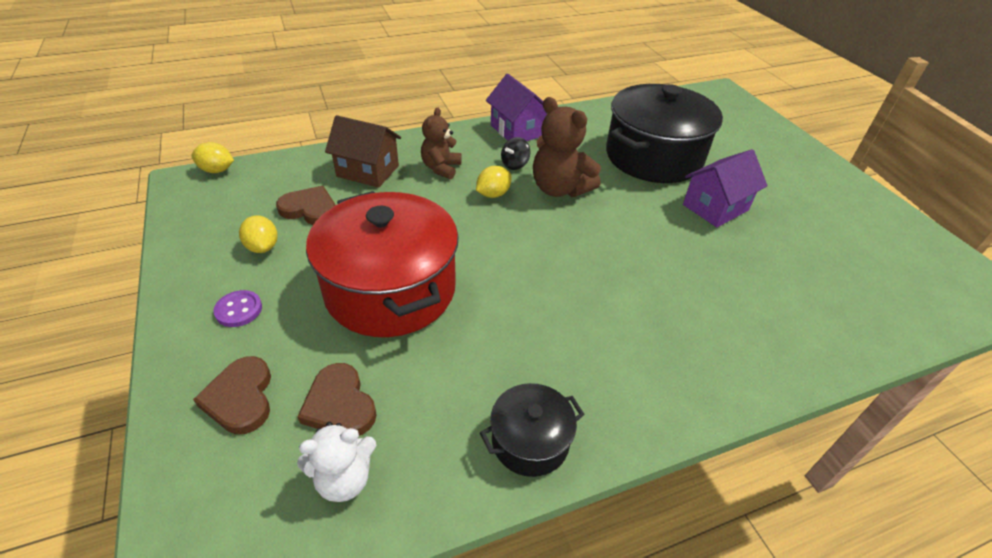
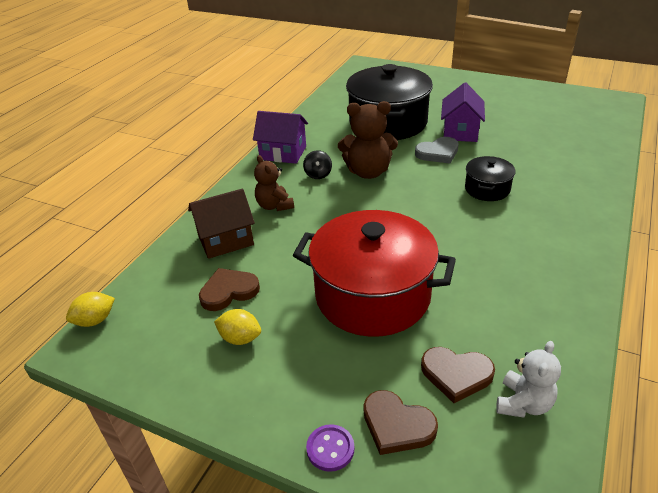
camera: 40 degrees left, 5 degrees down
(239, 310) = (299, 385): purple button -> purple button (330, 449)
(493, 194) = (335, 200): yellow lemon -> none
(530, 441) = (567, 306): black pot -> black pot (487, 189)
(655, 213) = (438, 153): none -> grey heart

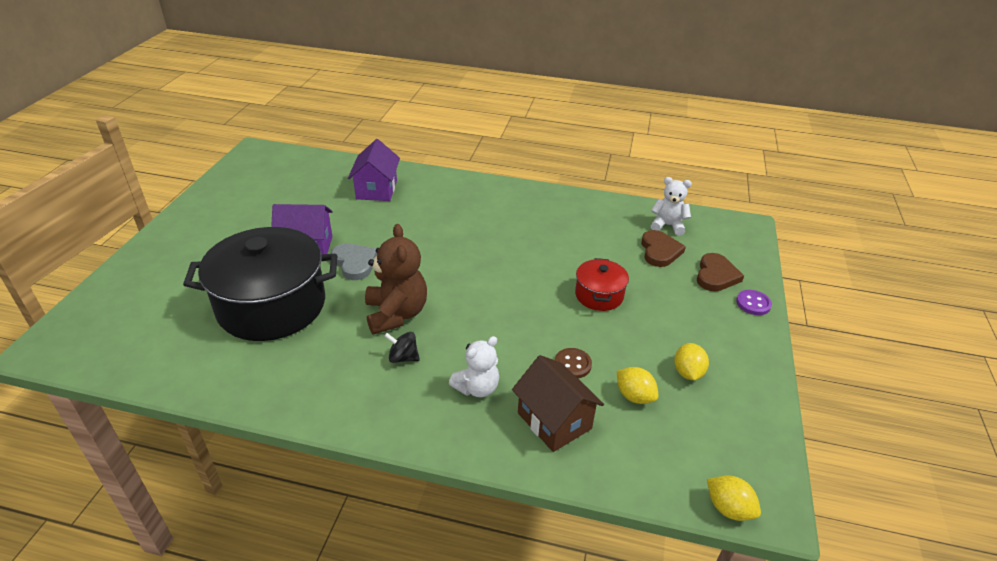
camera: 105 degrees left, 0 degrees up
(228, 291) = (634, 396): brown heart -> yellow lemon
(274, 206) = (477, 388): brown teddy bear -> white teddy bear
(280, 259) = (572, 364): none -> brown button
(283, 153) = (346, 403): purple house -> purple house (376, 189)
(318, 174) = (403, 357): black spinning top -> black spinning top turned 150 degrees counterclockwise
(372, 295) = (599, 295): red pot -> red pot, size x0.48
(487, 189) = (426, 232): black pot -> none

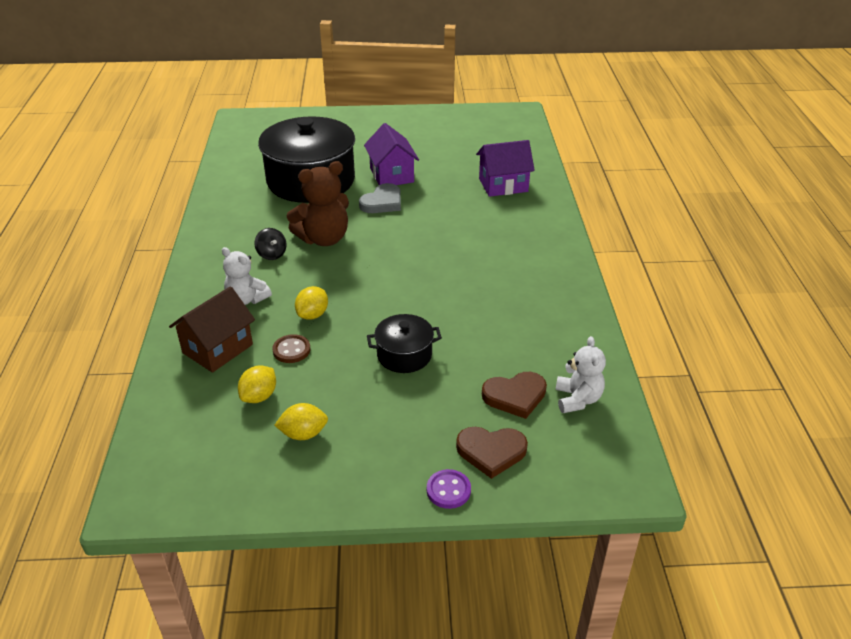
camera: 75 degrees right, 0 degrees up
(403, 357) = (272, 254): black spinning top -> black spinning top turned 150 degrees clockwise
(599, 295) = (404, 355): red pot -> black pot
(728, 508) = (130, 471): yellow lemon -> yellow lemon (313, 315)

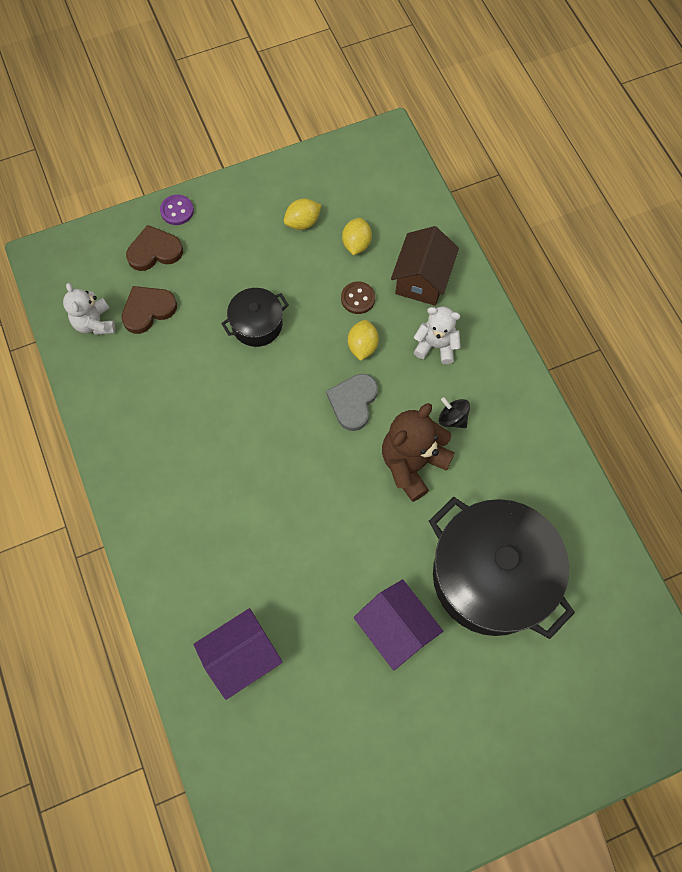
camera: 160 degrees right, 30 degrees up
(382, 202) = (380, 560): grey heart -> grey heart (353, 402)

